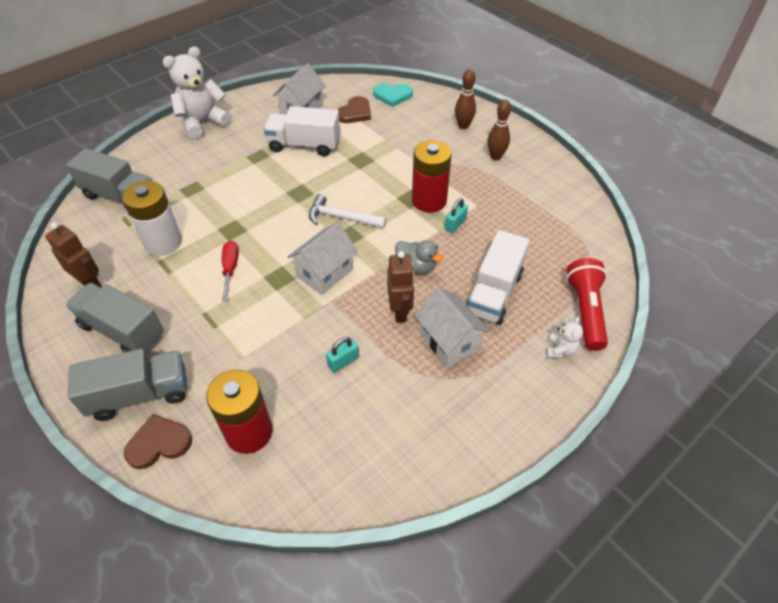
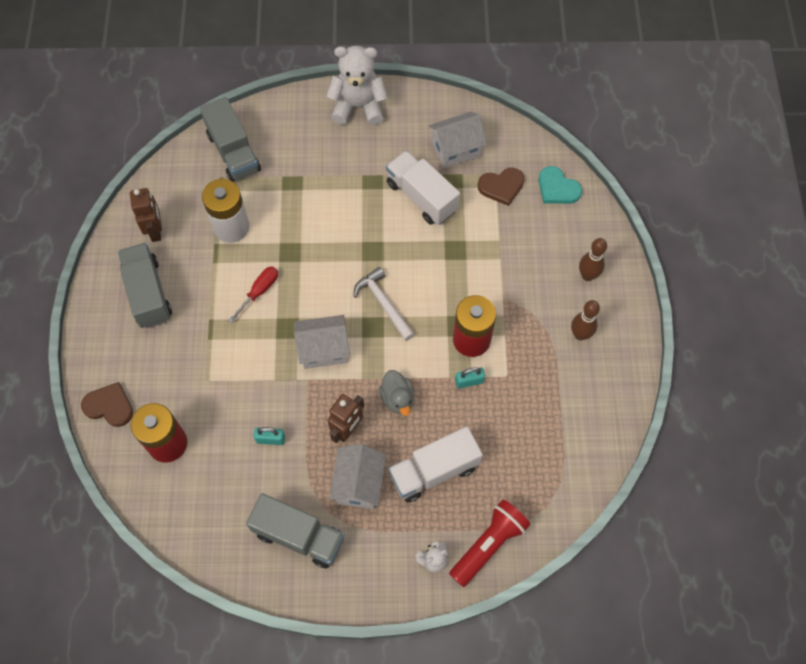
camera: 40 degrees right, 15 degrees up
(140, 394) = (123, 358): grey truck -> grey truck (299, 536)

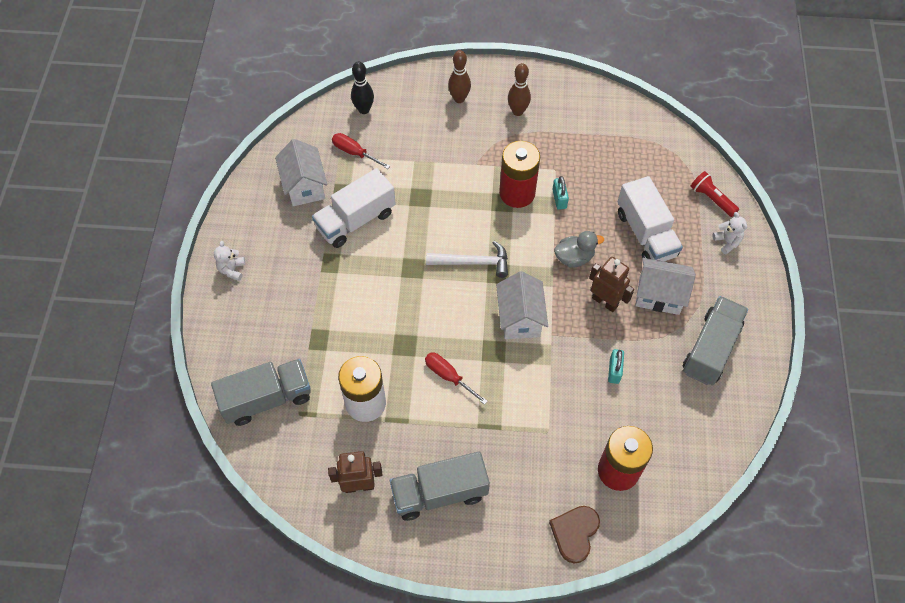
camera: 85 degrees left, 5 degrees down
(358, 106) = (232, 270): white teddy bear -> white teddy bear, size x0.46
(383, 303) = (473, 262): white hammer -> white hammer turned 150 degrees counterclockwise
(489, 544) = (711, 199): red flashlight -> red flashlight, size x0.64
(501, 187) = (355, 153): brown heart -> red screwdriver
(557, 188) = (364, 109): turquoise heart -> black bowling pin

